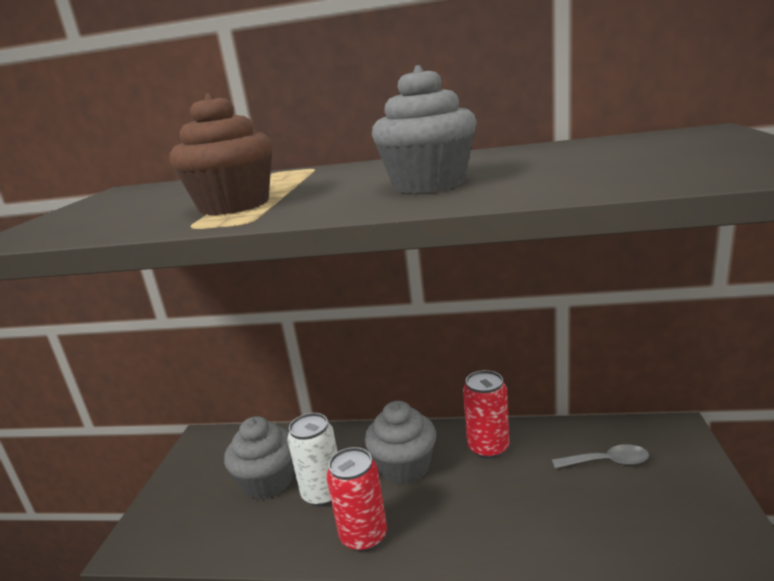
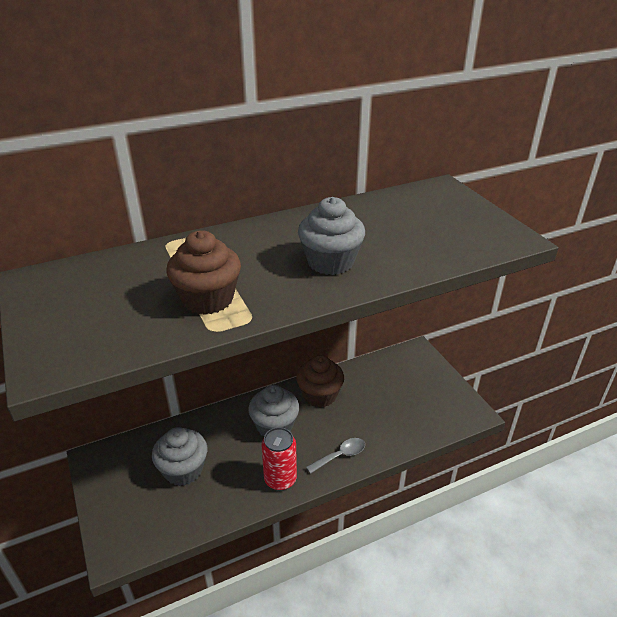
camera: 35 degrees left, 15 degrees up
(323, 493) = (232, 463): white can -> none
(488, 447) = (320, 395): red can -> brown cupcake
(607, 462) = (391, 383): grey spoon -> grey spoon (340, 456)

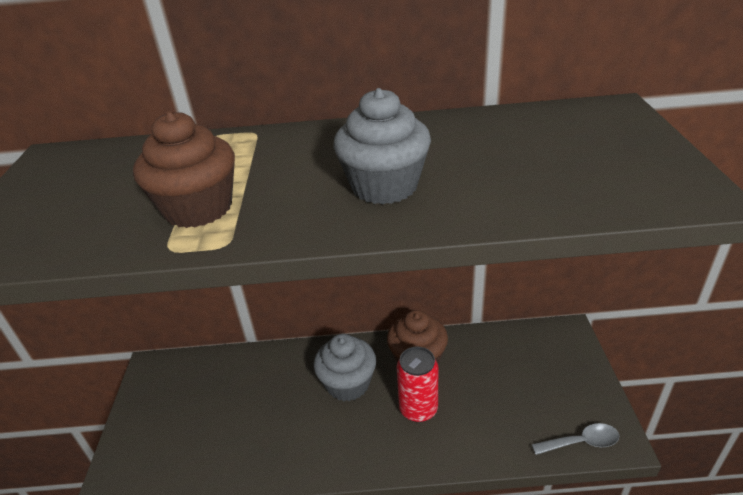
camera: 25 degrees right, 0 degrees up
(183, 470) = (227, 407): grey cupcake -> none
(280, 479) = (323, 453): red can -> red can (418, 409)
(340, 456) = (407, 445): grey spoon -> grey spoon (581, 442)

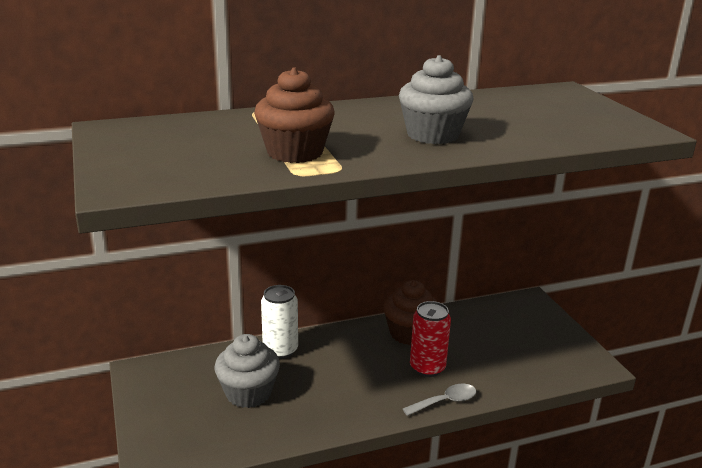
camera: 20 degrees left, 10 degrees down
(283, 362) = (280, 350): none -> white can
(348, 383) = (353, 358): grey cupcake -> grey cupcake (248, 393)
(581, 442) = (571, 371): grey spoon -> grey spoon (445, 402)

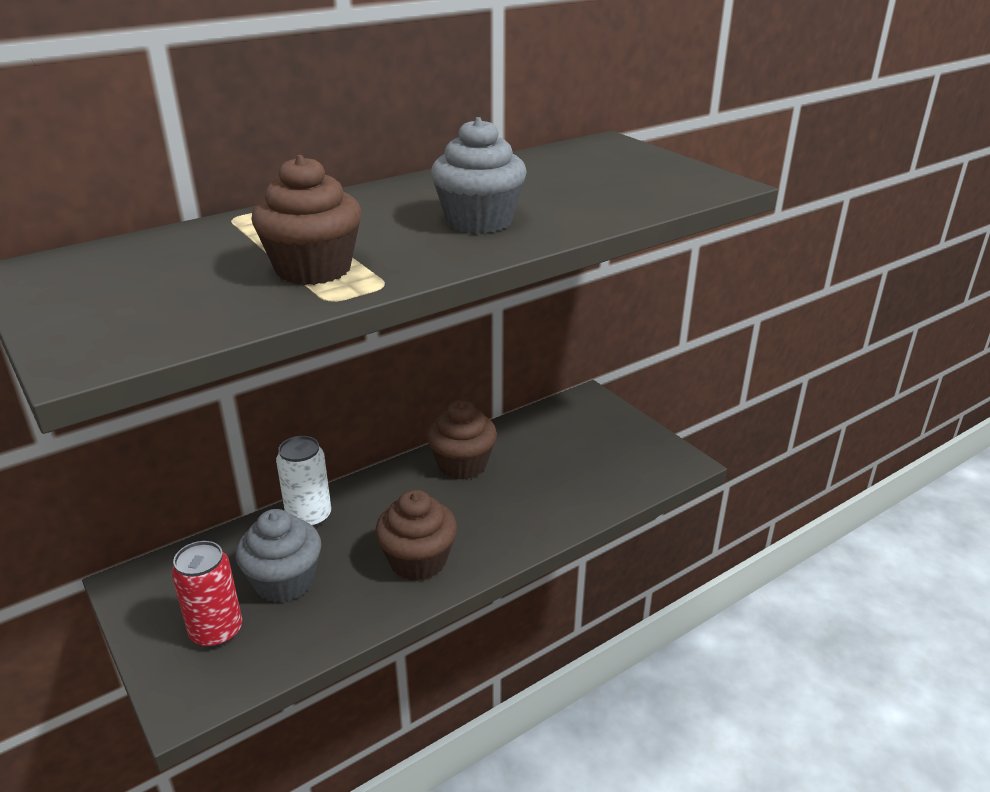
camera: 15 degrees left, 5 degrees up
(353, 399) = (418, 561): none -> brown cupcake
(427, 368) = (495, 503): red can -> red can (216, 631)
(445, 402) = (528, 541): grey spoon -> none

